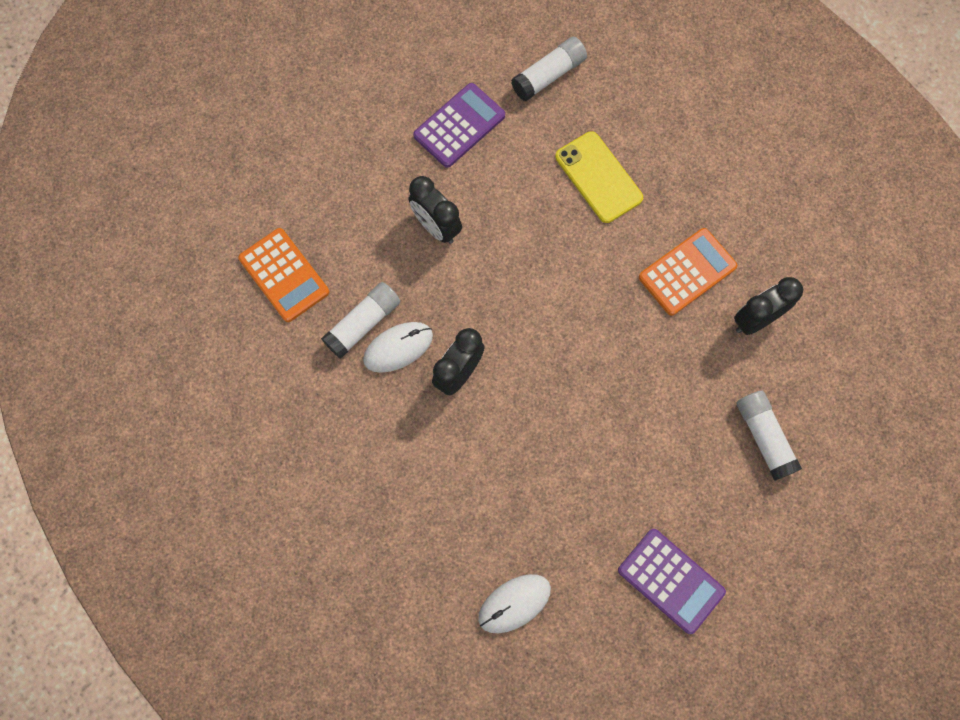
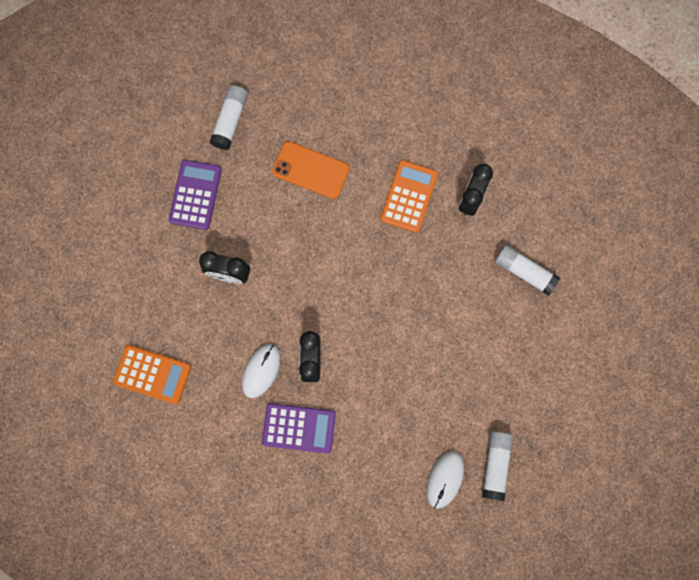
camera: 35 degrees left, 5 degrees up
(363, 324) = (227, 371): white glue stick -> white glue stick (496, 465)
(598, 177) = (311, 170): yellow phone -> orange phone
(671, 580) = (527, 399): purple calculator -> purple calculator (299, 428)

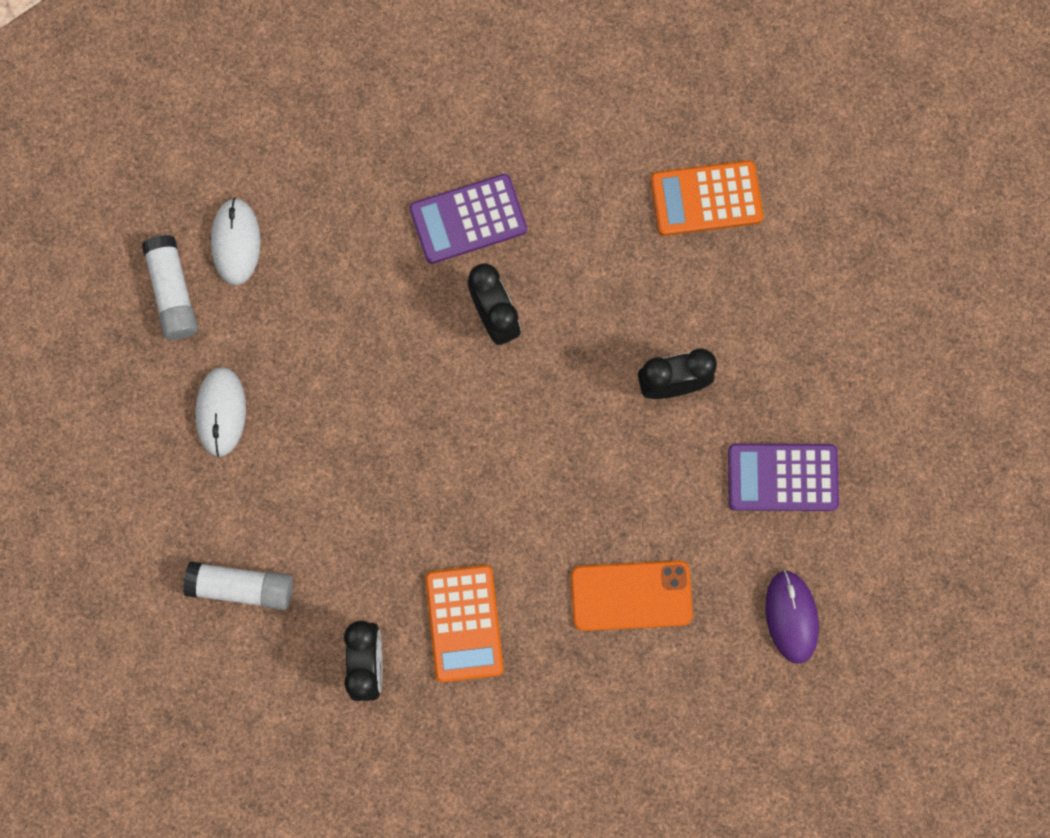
camera: 155 degrees right, 0 degrees up
(195, 195) = (782, 477): purple calculator -> purple calculator turned 105 degrees clockwise
(230, 121) = (791, 617): white glue stick -> purple mouse
(261, 371) = (558, 271): white mouse -> white mouse (221, 412)

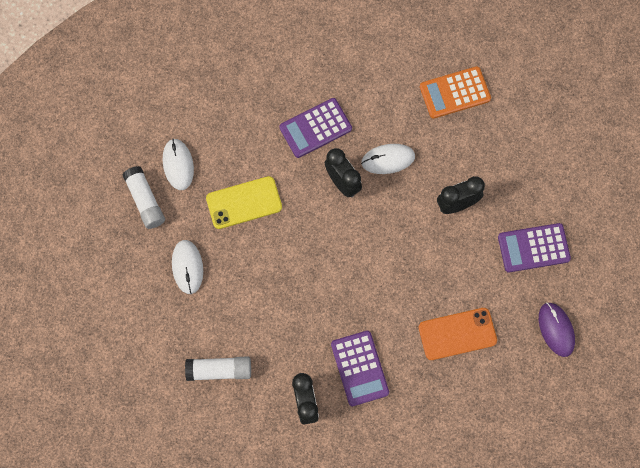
camera: 10 degrees left, 5 degrees down
(330, 322) = (244, 202): none -> yellow phone
(464, 623) = (359, 368): orange calculator -> purple calculator
(575, 291) = (388, 159): none -> white mouse

